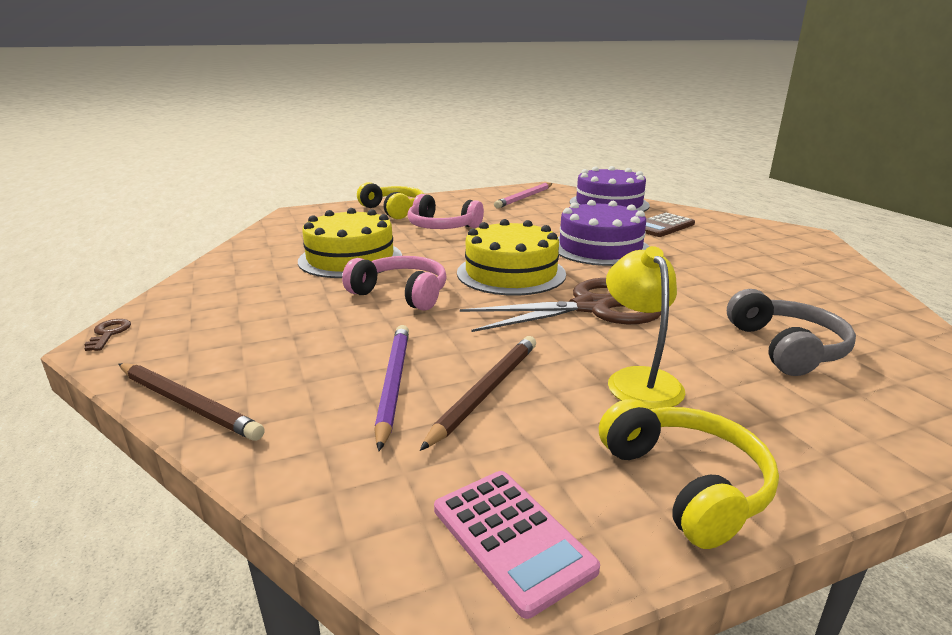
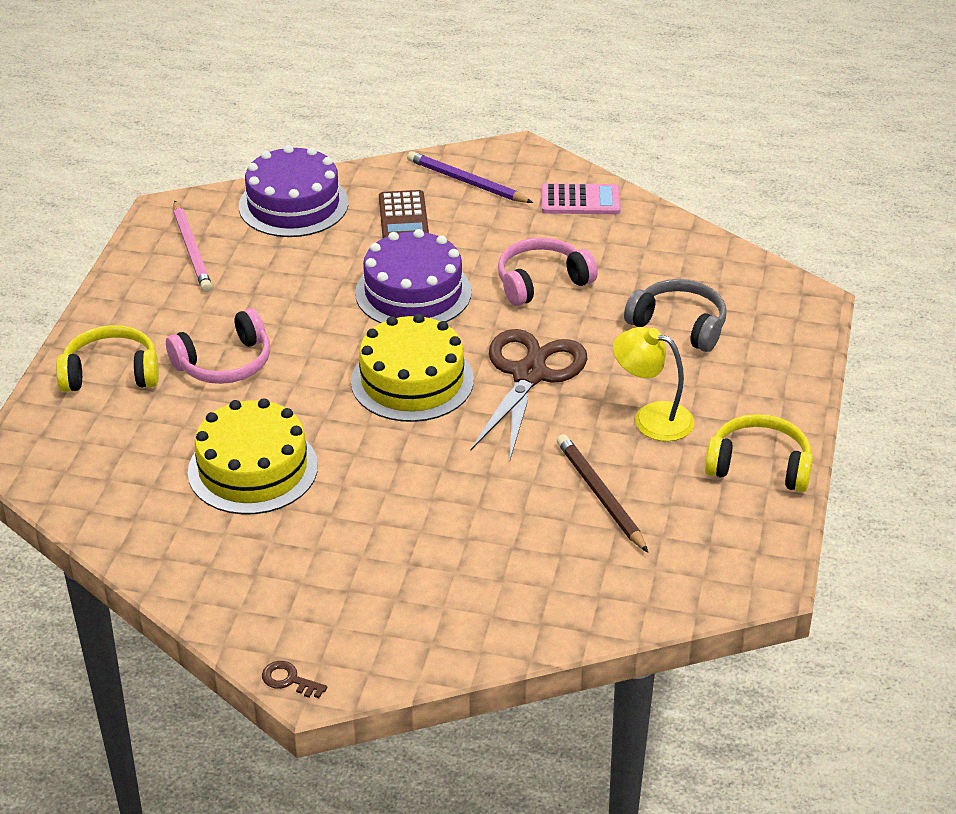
camera: 55 degrees left, 15 degrees up
(187, 404) = (479, 649): brown pencil -> none
(393, 384) = (548, 535): purple pencil -> purple pencil (467, 182)
(401, 294) = (388, 469): pink headphones -> pink headphones (541, 282)
(511, 538) = (743, 552): pink calculator -> pink calculator (580, 200)

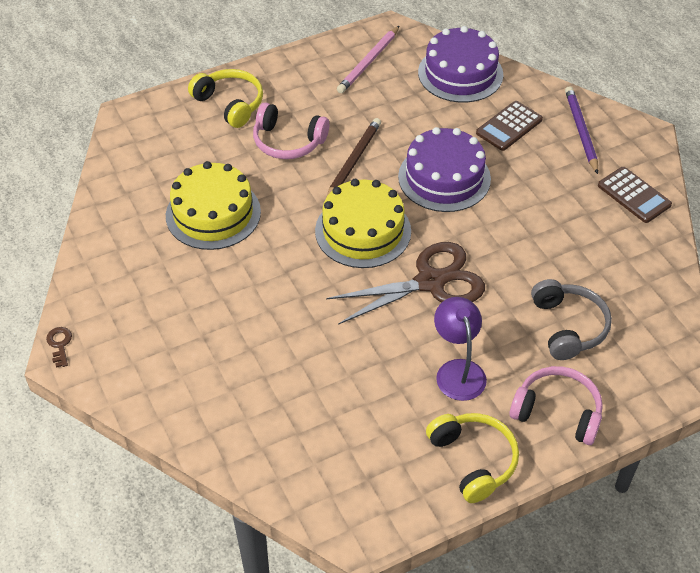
camera: 50 degrees right, 10 degrees up
(541, 282) = (527, 230): pink headphones -> pink headphones (557, 412)
(580, 200) = (634, 195): pink calculator -> brown calculator
(600, 495) = (355, 391): brown pencil -> brown pencil (353, 161)
(651, 418) = (458, 370): yellow lamp -> purple lamp

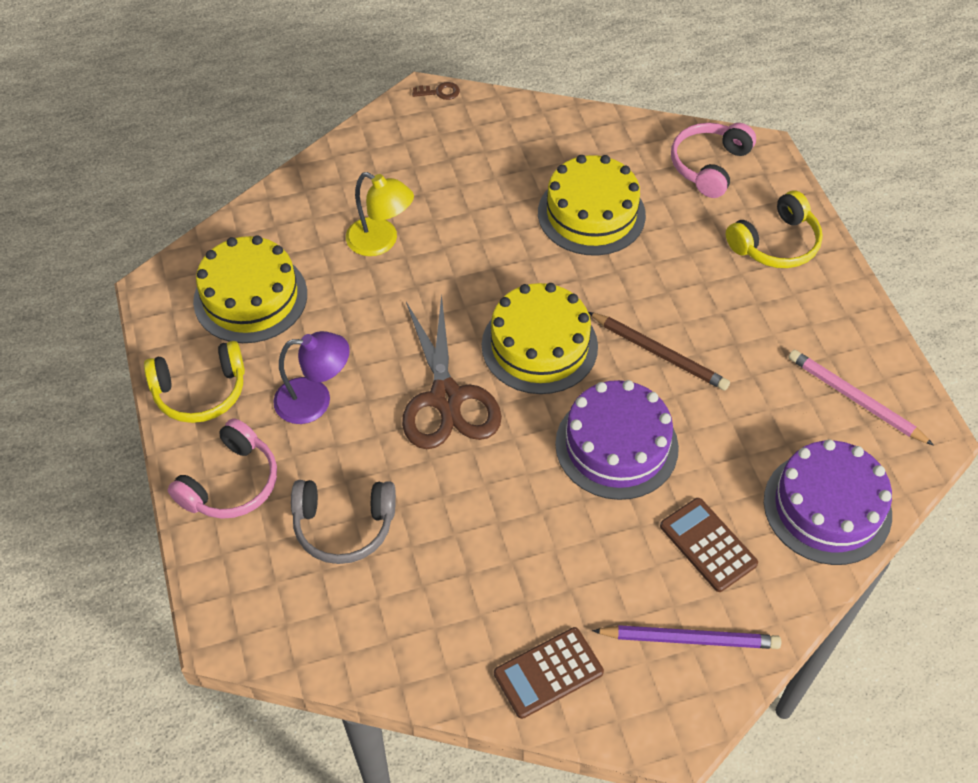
camera: 100 degrees right, 5 degrees up
(269, 357) = (381, 242): none -> yellow lamp
(288, 142) = (701, 292): pink headphones -> pink headphones (709, 166)
(356, 447) = (250, 297): none -> yellow cake

